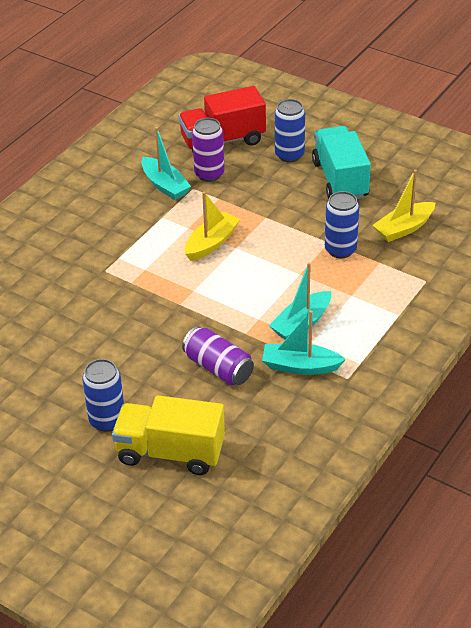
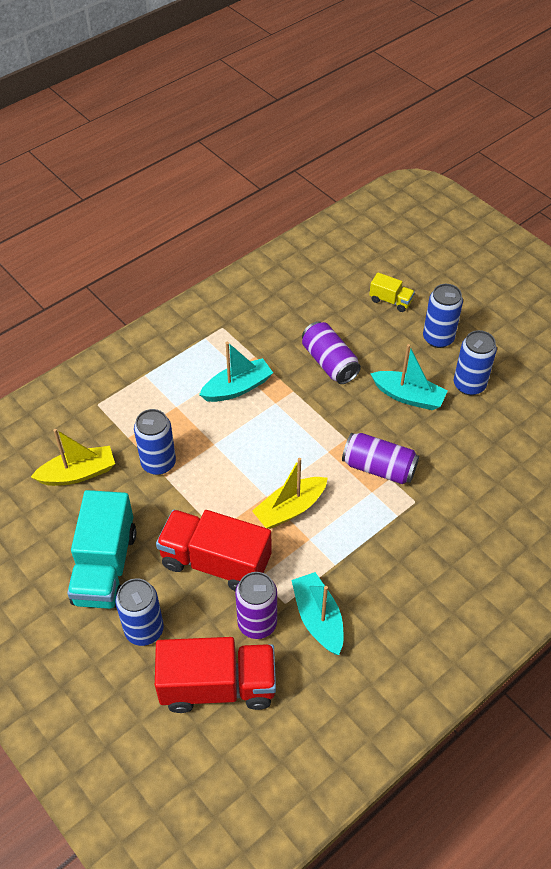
camera: 165 degrees left, 10 degrees up
(67, 378) = (469, 385): none -> blue can
(143, 288) = (379, 468): none -> purple can
(170, 452) = (390, 301): yellow truck -> yellow truck, size x0.48
(257, 199) = (215, 562): none -> red truck
(300, 366) = (257, 347): turquoise boat -> turquoise boat (408, 396)

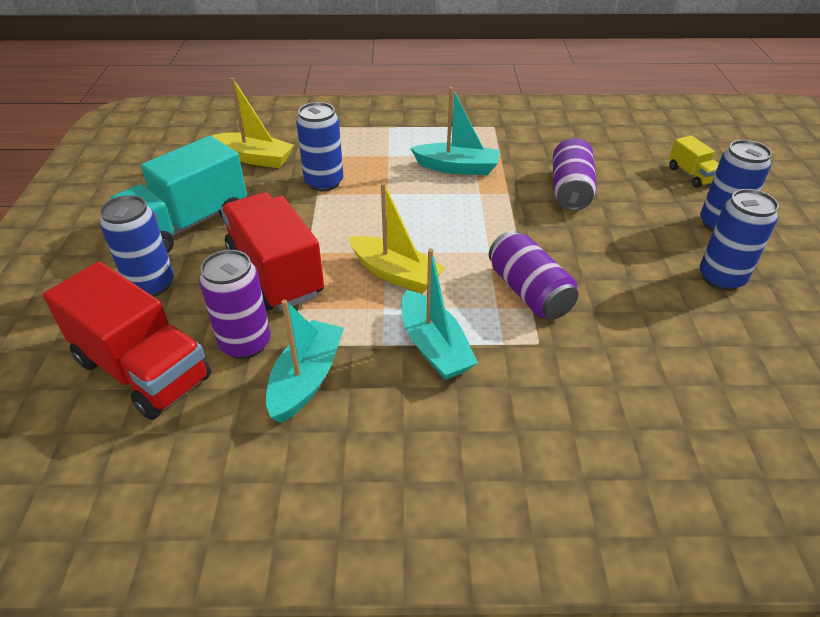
camera: 40 degrees right, 10 degrees down
(290, 508) = (395, 274): yellow boat -> yellow boat turned 150 degrees counterclockwise
(408, 396) = (631, 252): turquoise boat -> turquoise boat (434, 347)

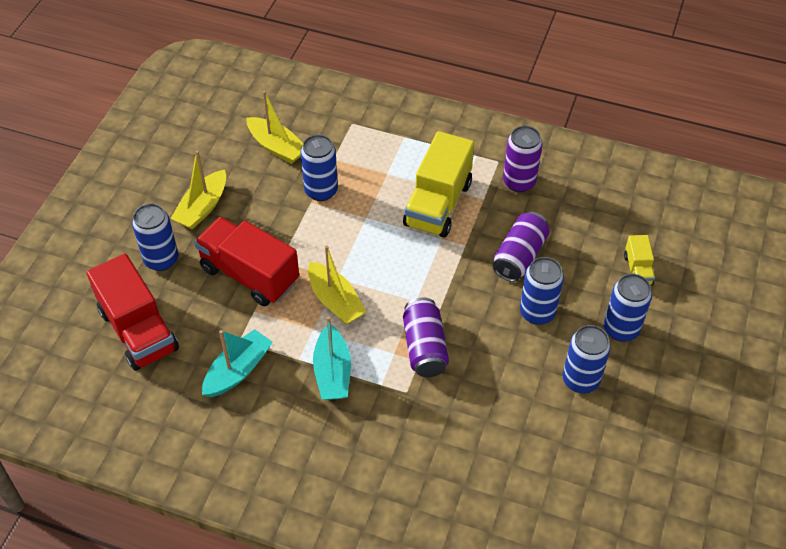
camera: 20 degrees right, 10 degrees up
(188, 225) = (202, 208): turquoise truck -> yellow boat
(245, 343) = (209, 330): purple can -> purple can (519, 182)
(275, 274) = (249, 275): red truck -> red truck turned 45 degrees counterclockwise
(457, 168) = (438, 204): turquoise boat -> yellow truck
(626, 231) = (537, 312): none -> blue can

